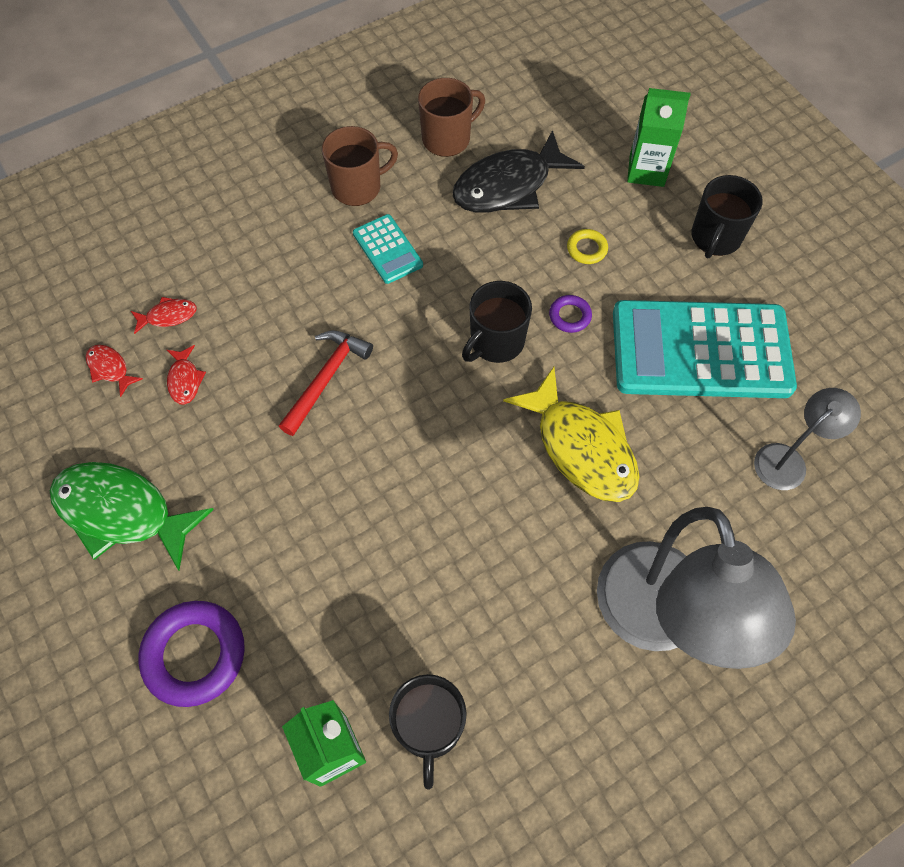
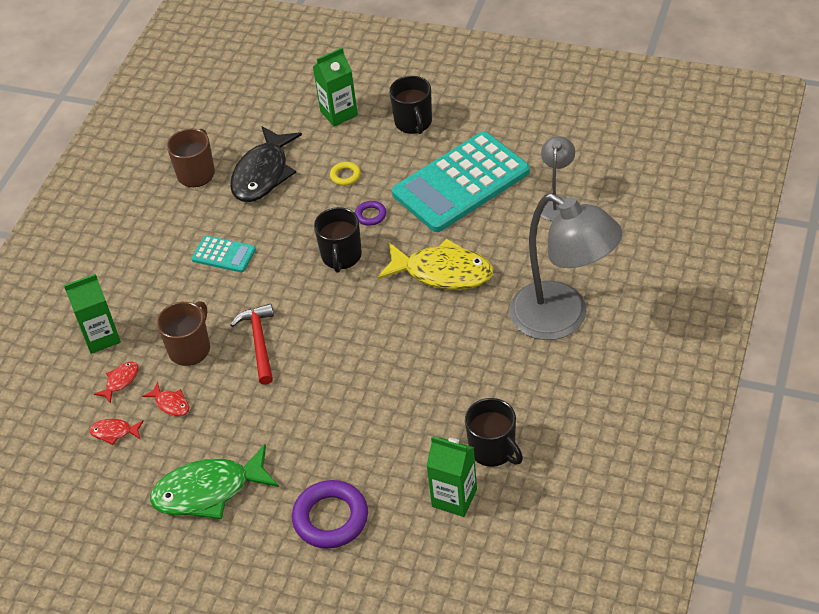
camera: 35 degrees left, 15 degrees down
(198, 253) = (101, 337): none -> green carton
(358, 187) = (167, 235): brown mug -> brown mug (190, 348)

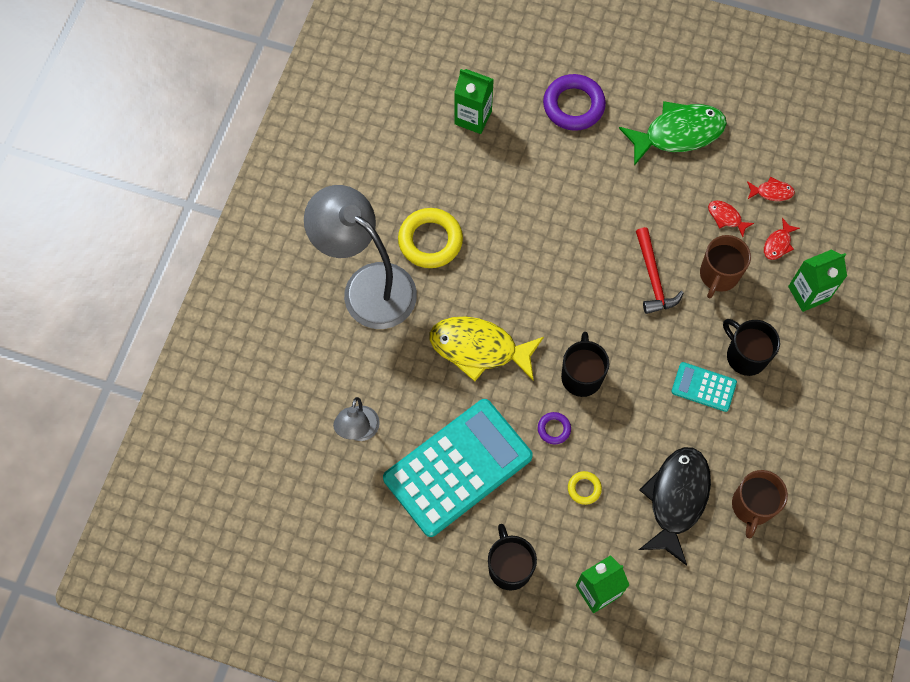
camera: 175 degrees right, 20 degrees up
(493, 450) = (439, 158): black mug -> black mug (745, 355)
(498, 364) = (430, 241): none -> yellow ring

